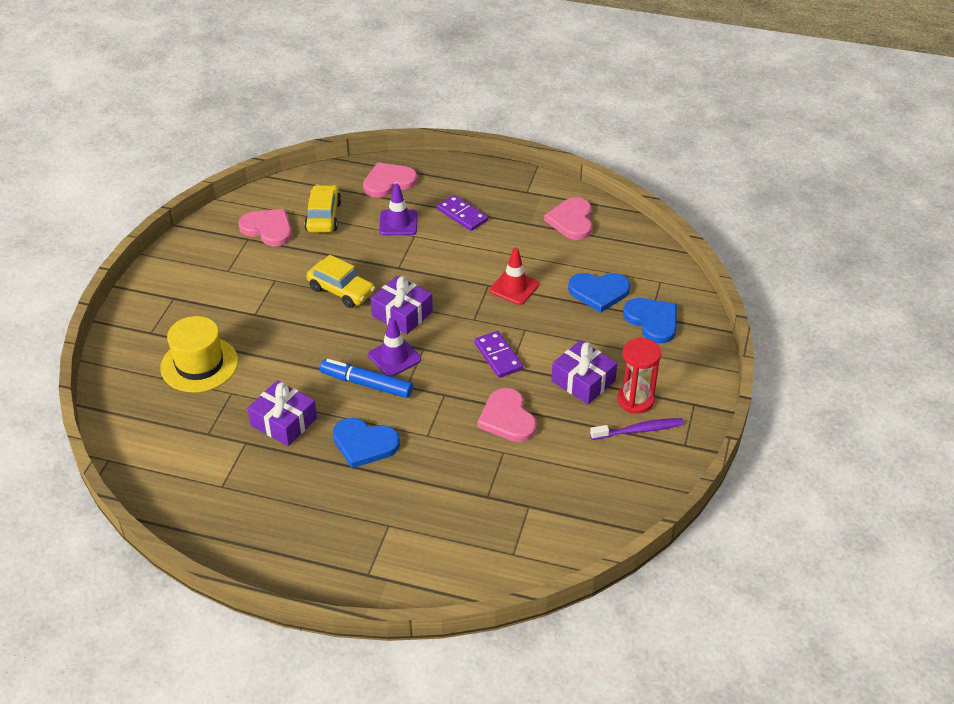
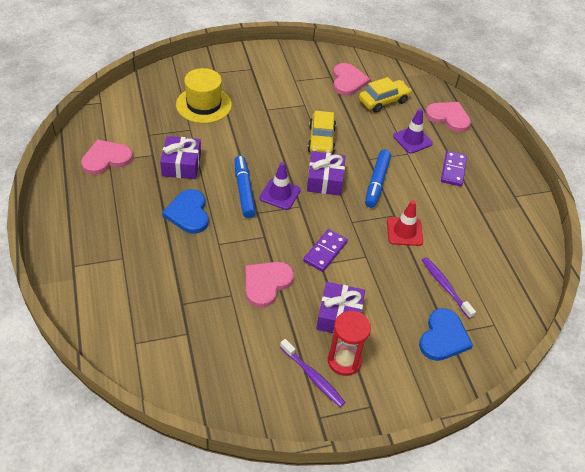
camera: 55 degrees right, 5 degrees up
(436, 277) = (376, 182): none -> blue marker
(571, 221) = (509, 236): pink heart -> pink heart (106, 159)
(599, 292) = (445, 287): blue heart -> purple toothbrush

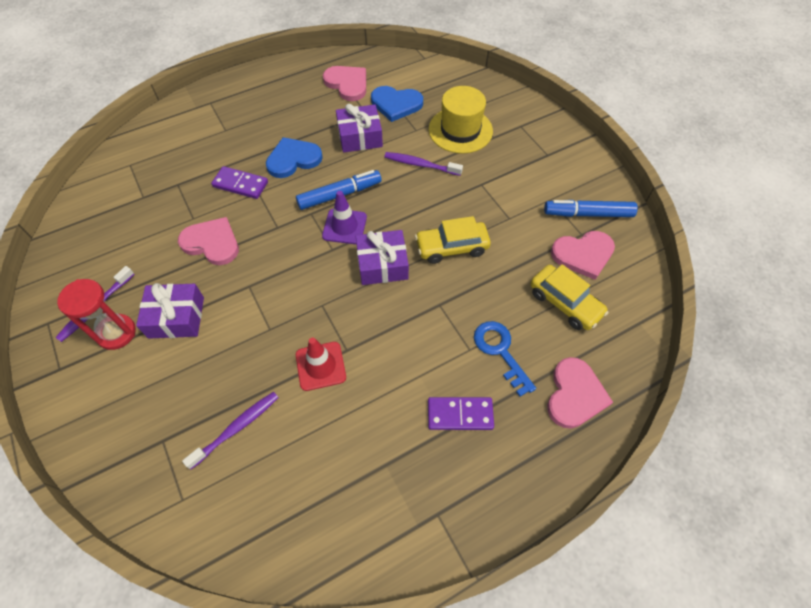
camera: 80 degrees right, 10 degrees up
(232, 136) = (421, 165): none -> purple toothbrush
(325, 252) = (267, 286): purple domino -> purple domino (240, 184)
(376, 182) = (398, 320): blue marker -> blue marker (588, 214)
(412, 140) = (500, 351): purple traffic cone -> blue key
(443, 337) = (156, 435): blue heart -> blue heart (396, 104)

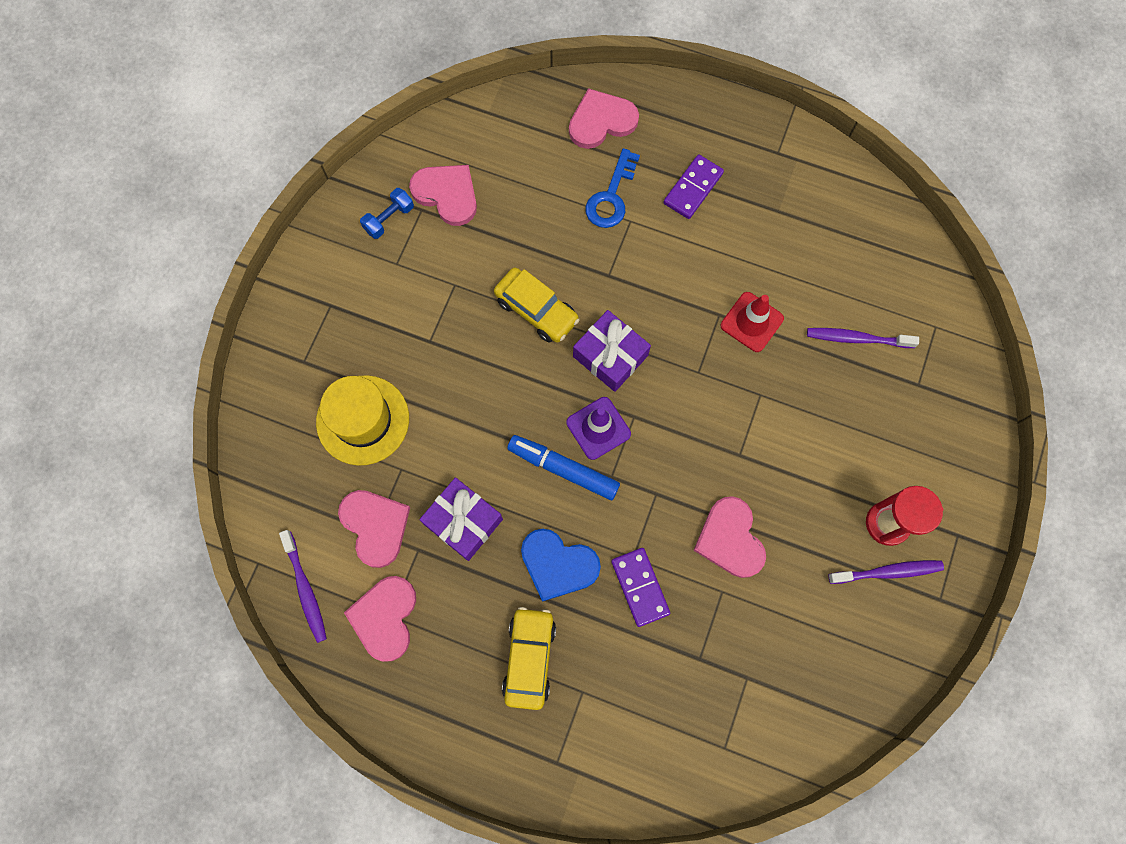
camera: 130 degrees left, 15 degrees up
(176, 317) = (826, 486): purple gift -> none
(396, 104) = (375, 526): blue heart -> pink heart
(421, 165) = (452, 421): purple toothbrush -> purple toothbrush (305, 589)
(460, 414) = (693, 188): purple domino -> purple domino turned 75 degrees clockwise
(565, 303) = (517, 178): yellow car -> yellow car (529, 658)
(588, 214) = (389, 219): blue marker -> blue dumbbell

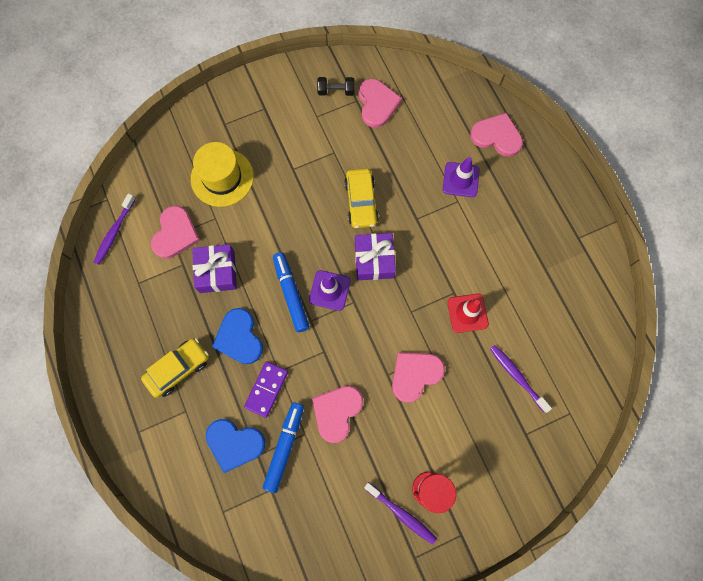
camera: 45 degrees right, 0 degrees up
(385, 617) = (134, 281): pink heart -> pink heart (415, 375)
(389, 219) = (336, 91): blue dumbbell -> black dumbbell
(611, 196) = (460, 180): blue key -> purple traffic cone
(665, 672) = (234, 443): none -> blue heart
(693, 188) = (510, 215): purple domino -> none
(716, 624) = (285, 447): none -> blue marker

